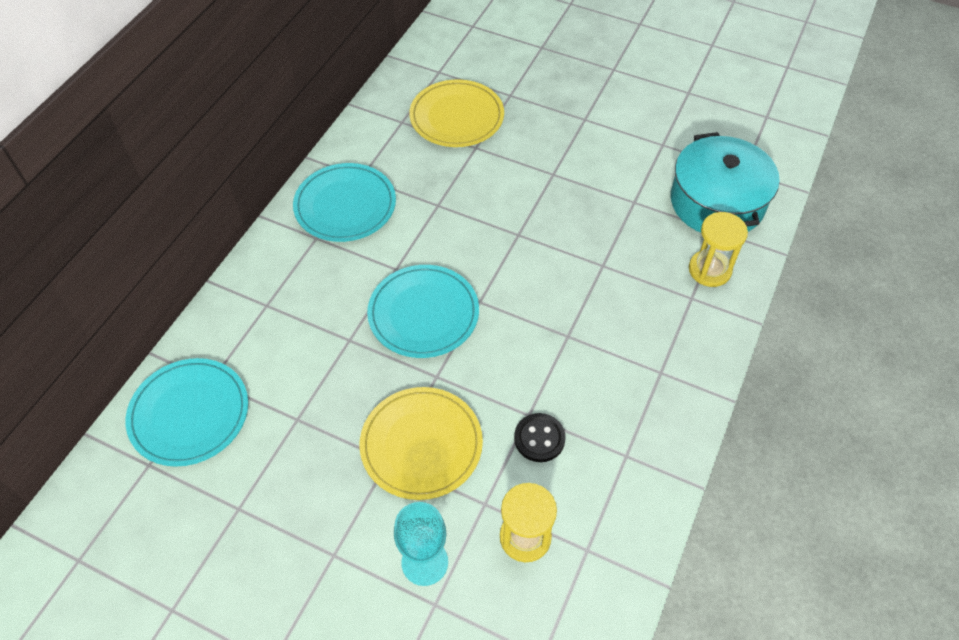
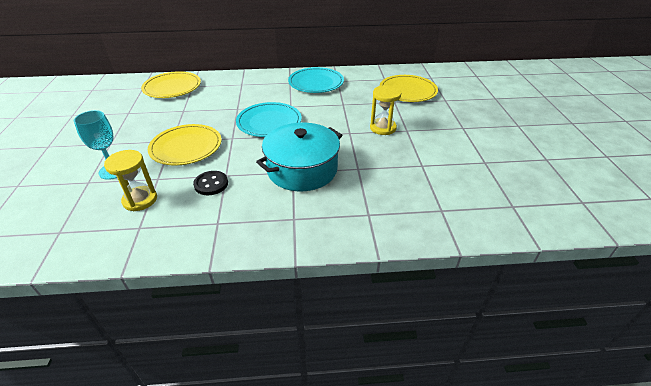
camera: 60 degrees right, 15 degrees down
(189, 414) = (172, 87): turquoise plate -> yellow plate
(709, 270) = (401, 216): yellow hourglass -> yellow hourglass (383, 128)
(717, 202) = (466, 201): turquoise pot -> turquoise pot (302, 169)

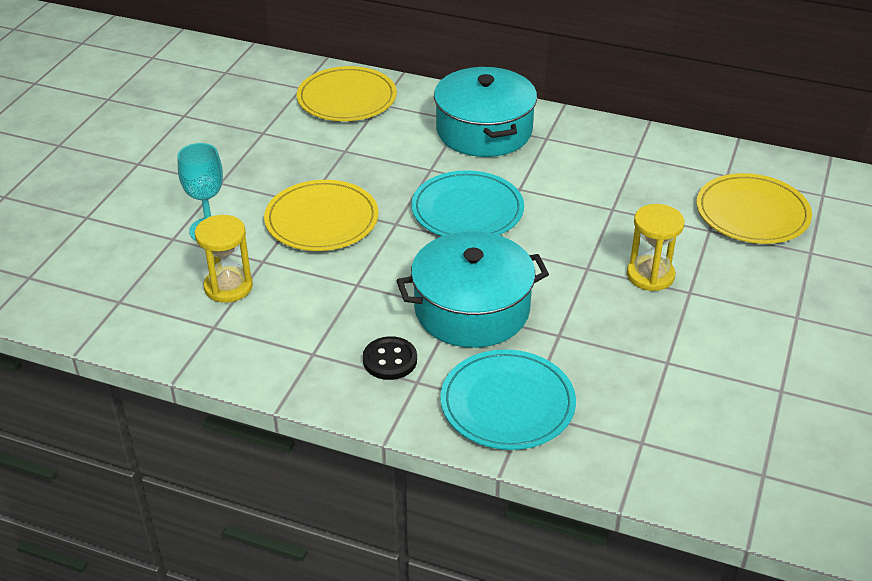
camera: 25 degrees right, 0 degrees up
(211, 184) = (330, 292): black button -> black button (390, 360)
(256, 86) = (484, 131): none -> turquoise pot
(316, 82) = (592, 150): turquoise plate -> turquoise plate (507, 403)

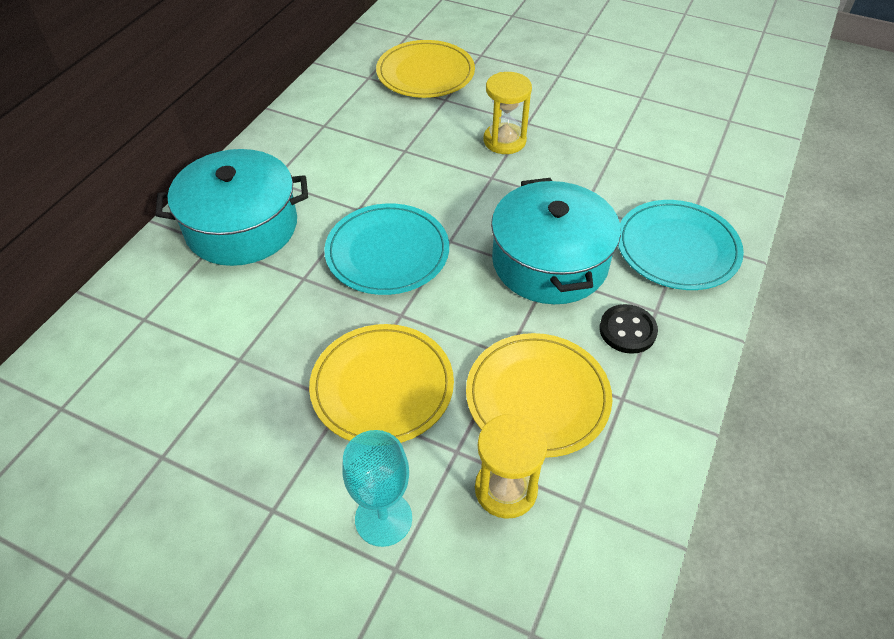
camera: 85 degrees left, 10 degrees up
(347, 98) = (115, 354): yellow plate -> yellow plate (537, 397)

